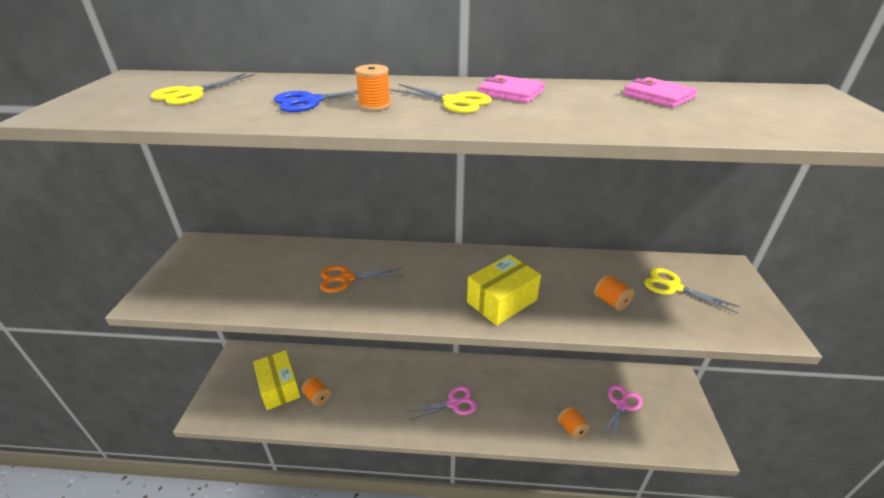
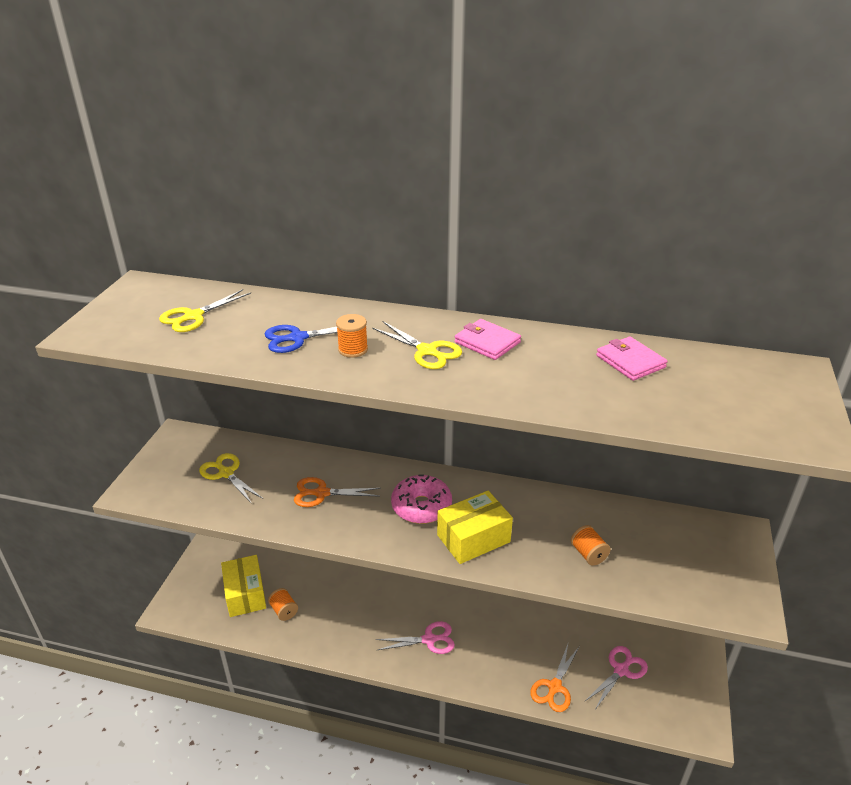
camera: 10 degrees right, 0 degrees up
(445, 279) = (421, 507): none -> pink donut
(571, 428) = (554, 687): orange spool -> orange scissors
(673, 287) = (665, 546): yellow scissors -> yellow scissors (226, 473)

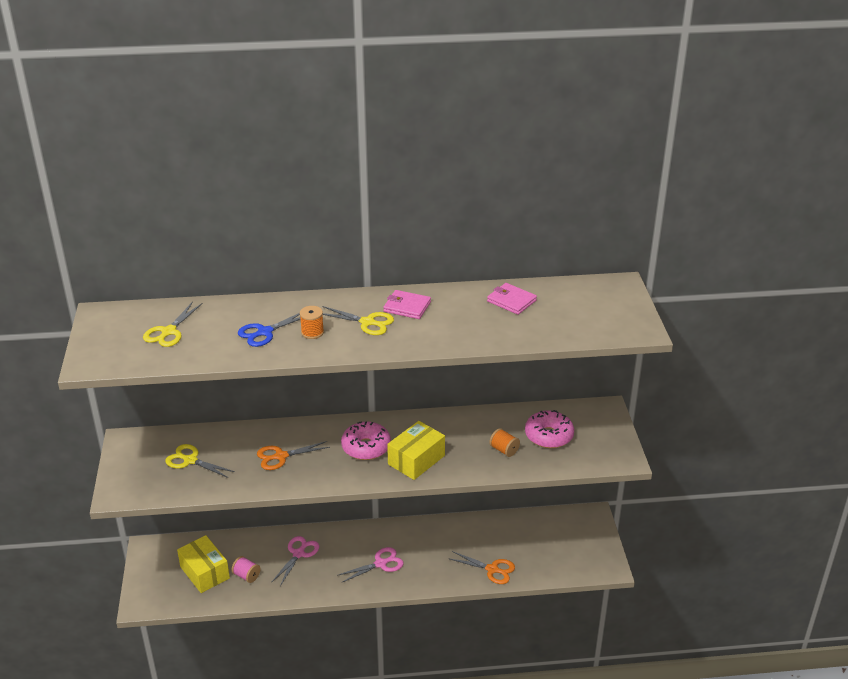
camera: 20 degrees left, 0 degrees up
(284, 611) = (246, 576): orange spool -> pink spool
(554, 687) = (492, 569): orange scissors -> orange scissors turned 75 degrees counterclockwise
(621, 670) = (538, 544): pink scissors -> pink scissors (298, 554)
(654, 550) = (549, 436): none -> pink donut

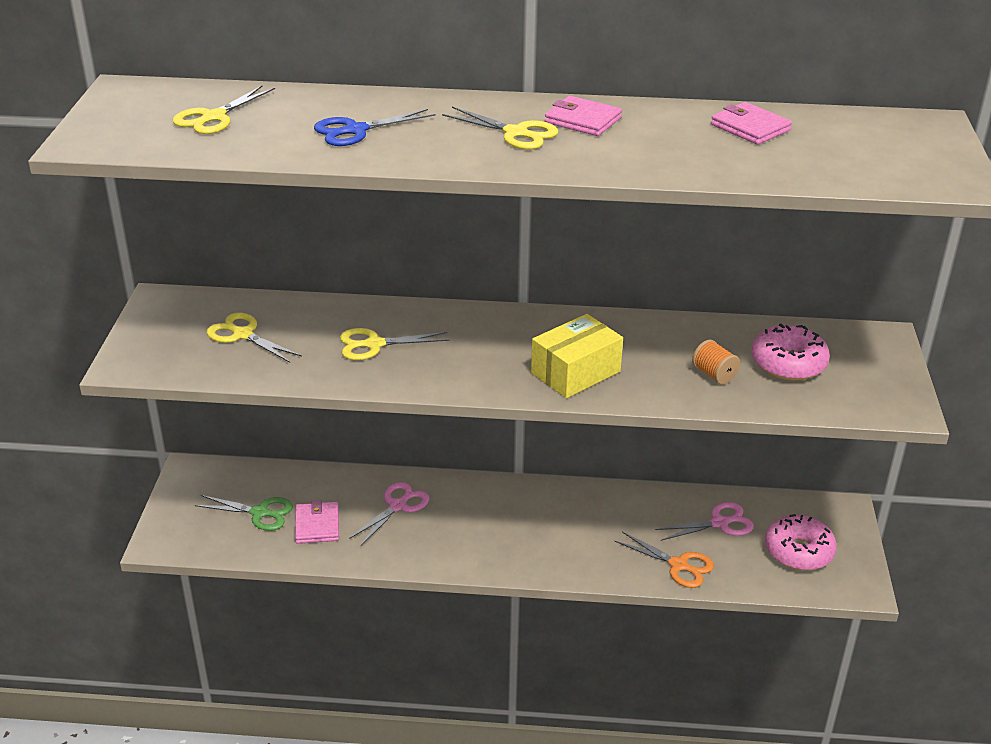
camera: 10 degrees right, 0 degrees up
(204, 572) = (259, 513): yellow box -> green scissors
(246, 576) = (317, 525): pink spool -> pink wallet
(281, 456) = (374, 344): orange scissors -> yellow scissors
(312, 332) = (427, 137): orange spool -> none
(366, 447) = (503, 347): pink donut -> pink donut (798, 551)
(380, 564) = (513, 535): pink scissors -> pink scissors (719, 523)

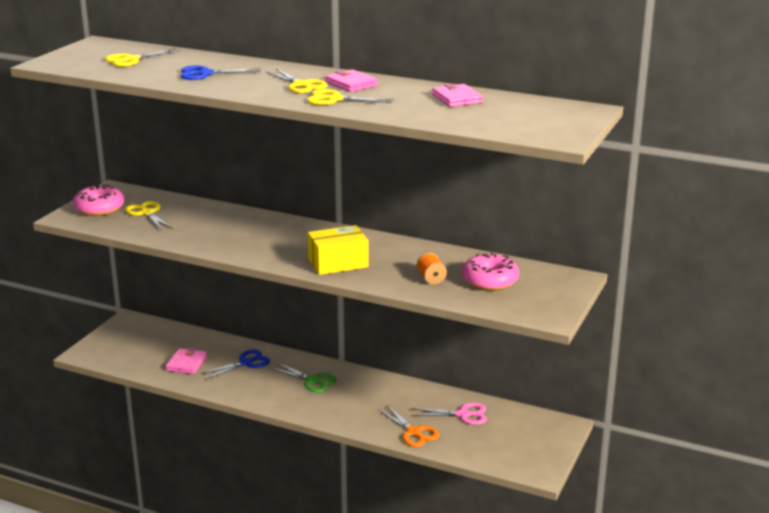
camera: 20 degrees right, 10 degrees down
(259, 513) = (155, 350): green scissors -> green scissors (312, 381)
(374, 344) = (222, 229): yellow scissors -> yellow scissors (335, 99)
(397, 506) = (246, 363): pink scissors -> blue scissors
(798, 551) = (509, 442): pink donut -> pink donut (99, 209)

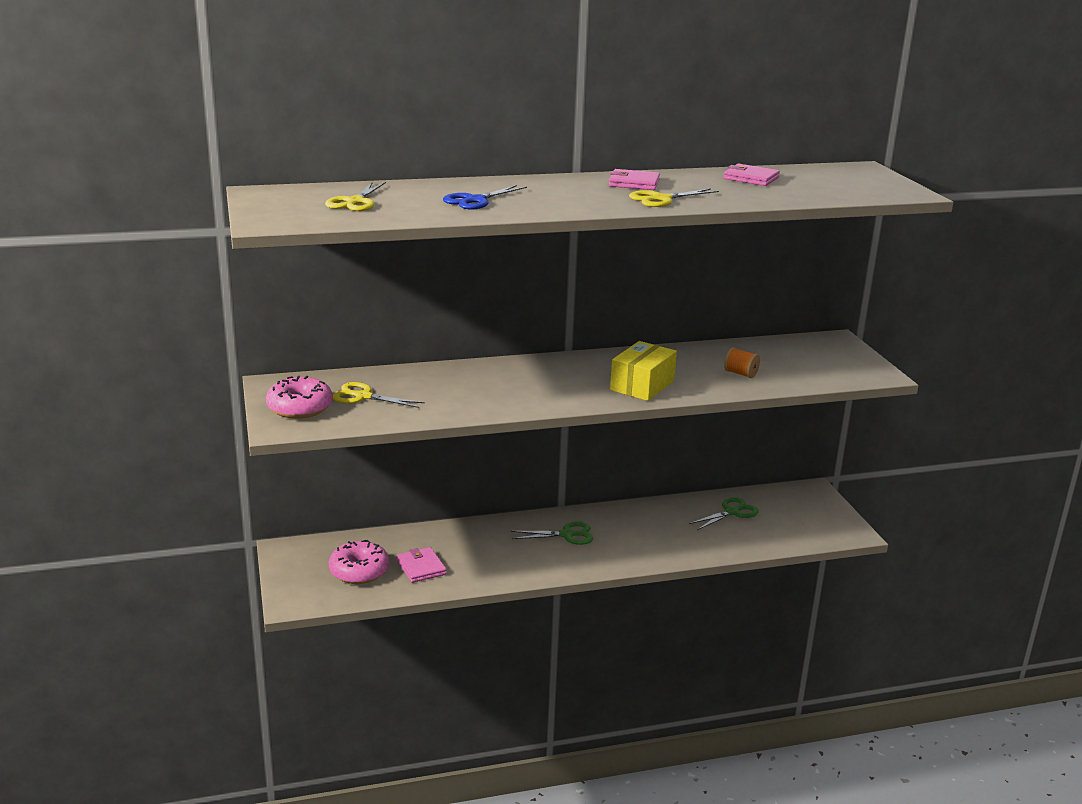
camera: 40 degrees left, 0 degrees up
(246, 363) = (479, 543): blue scissors -> none
(301, 85) = (595, 193): yellow scissors -> none
(413, 432) = (719, 543): orange scissors -> none
(462, 414) = (731, 512): pink scissors -> green scissors
(490, 281) = (785, 361): pink donut -> pink donut (359, 571)

